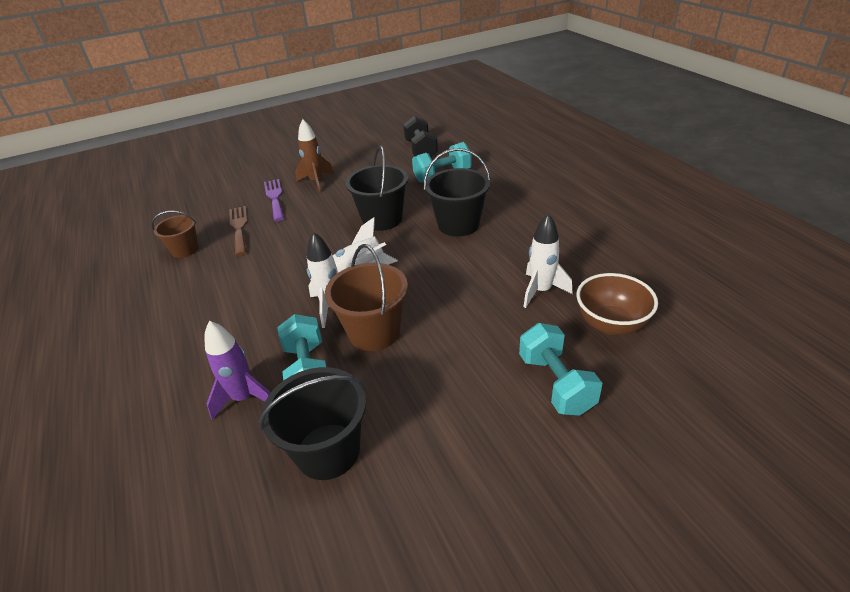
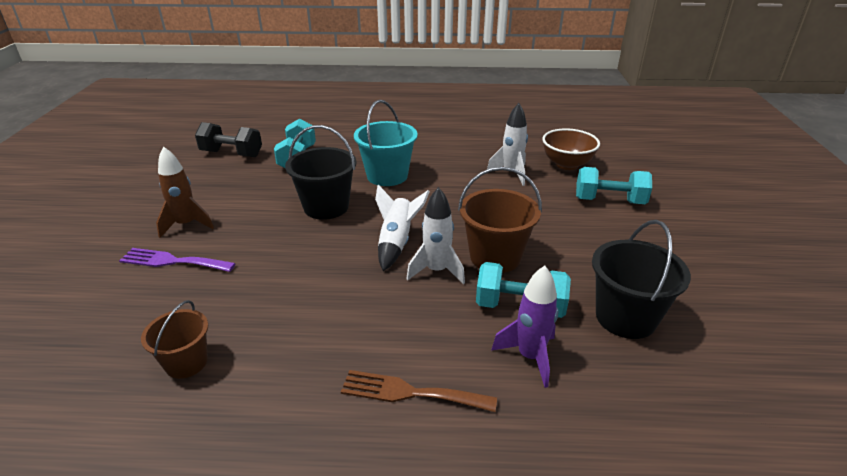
camera: 65 degrees left, 5 degrees down
(239, 228) = (201, 303): brown fork -> brown fork (410, 393)
(458, 224) = (387, 176): black bucket -> turquoise bucket

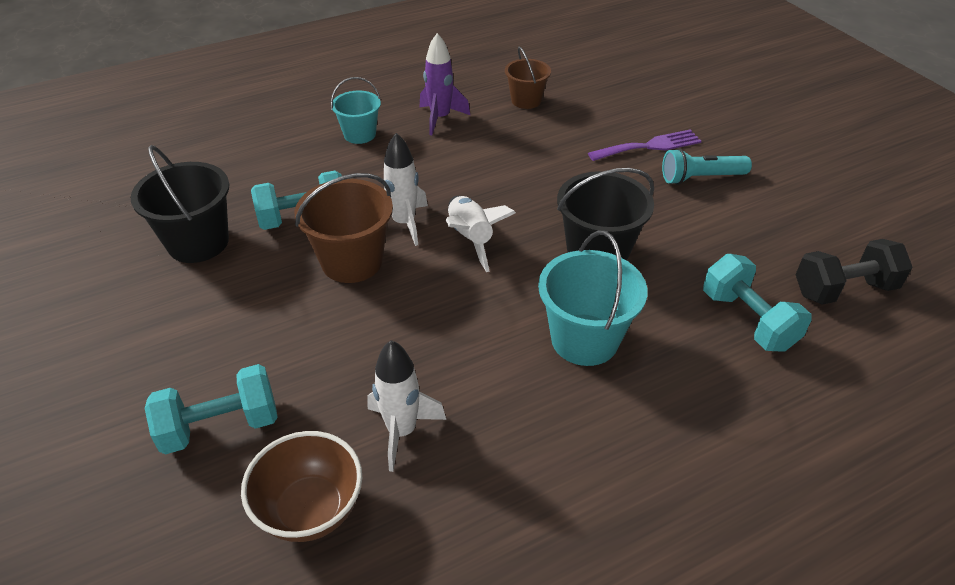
camera: 150 degrees right, 10 degrees up
(186, 225) = (701, 178): brown rocket -> turquoise flashlight
(410, 393) = (360, 134): brown fork -> turquoise bucket
(530, 357) = (281, 182): purple rocket -> purple rocket (440, 118)

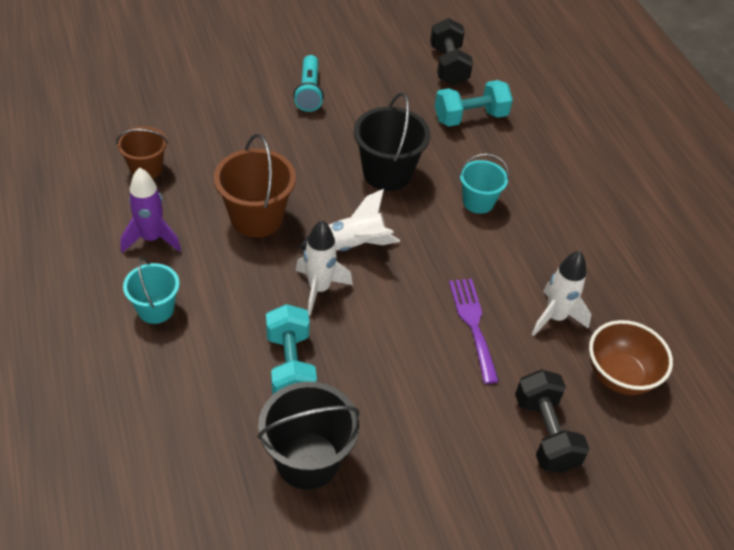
camera: 85 degrees left, 5 degrees up
(220, 426) = (545, 433): turquoise dumbbell -> black dumbbell
(352, 261) = (364, 332): brown bucket -> brown bucket (256, 218)
(584, 339) = (478, 202): turquoise bucket -> turquoise bucket, size x0.63
(649, 146) = (255, 107): purple fork -> purple fork (473, 324)

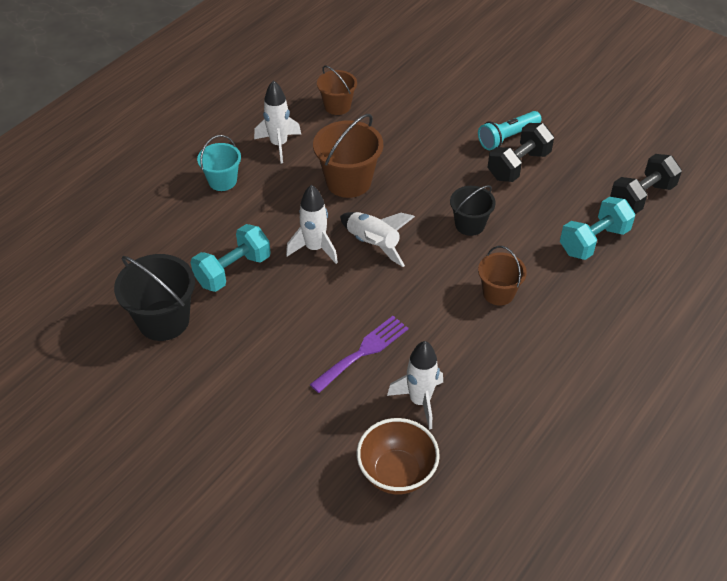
camera: 60 degrees right, 0 degrees up
(152, 239) = (279, 145): purple rocket -> white rocket
(387, 173) = (469, 224): black bucket -> black bucket, size x0.63
(470, 117) = (593, 241): turquoise dumbbell -> turquoise dumbbell turned 75 degrees counterclockwise
(478, 202) = (498, 293): turquoise bucket -> brown bucket
(545, 433) = (295, 446): black dumbbell -> black dumbbell (518, 165)

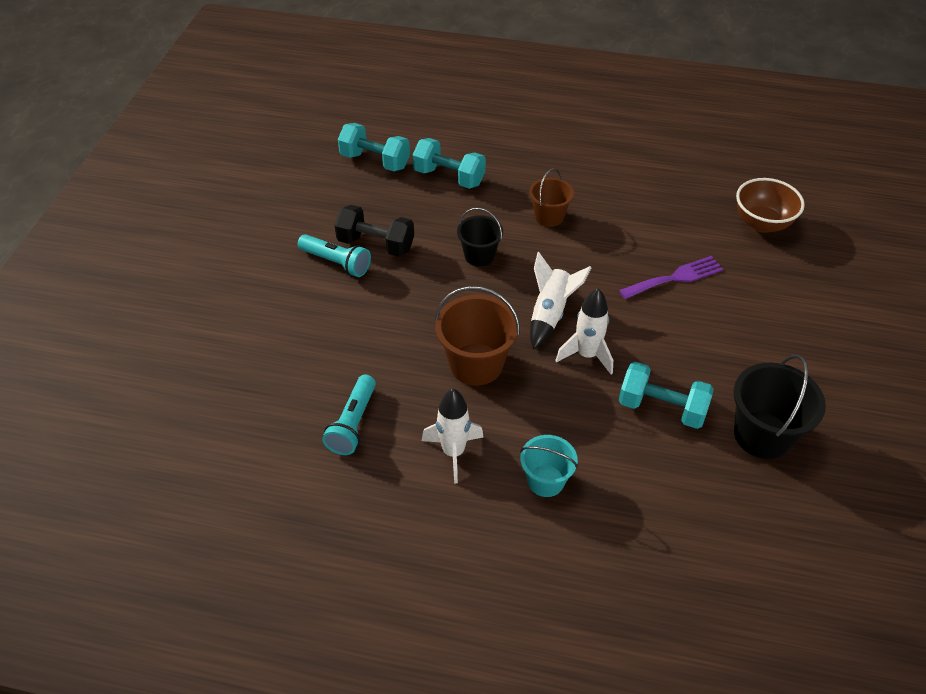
camera: 115 degrees left, 0 degrees up
(337, 106) = (353, 423): brown bucket -> turquoise flashlight
(363, 352) = (675, 278): purple fork -> purple fork turned 135 degrees clockwise
(420, 401) = (692, 230): white rocket -> none
(641, 197) = (375, 161): black dumbbell -> turquoise dumbbell

